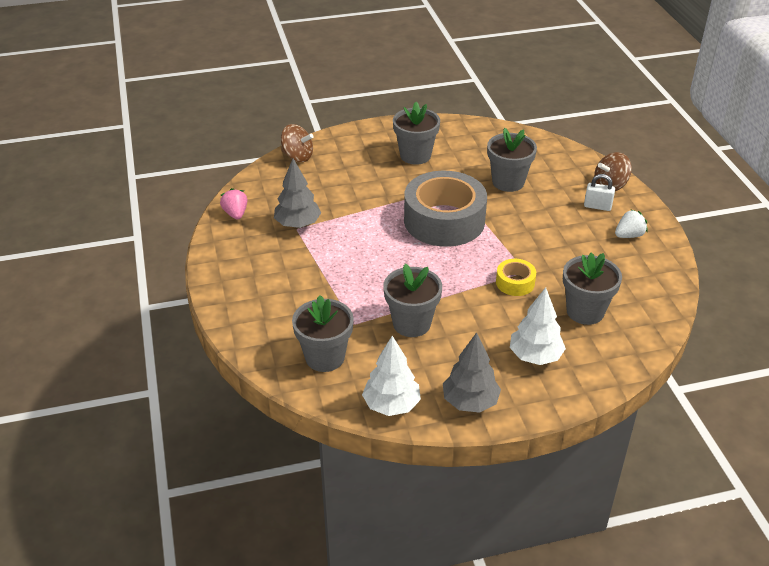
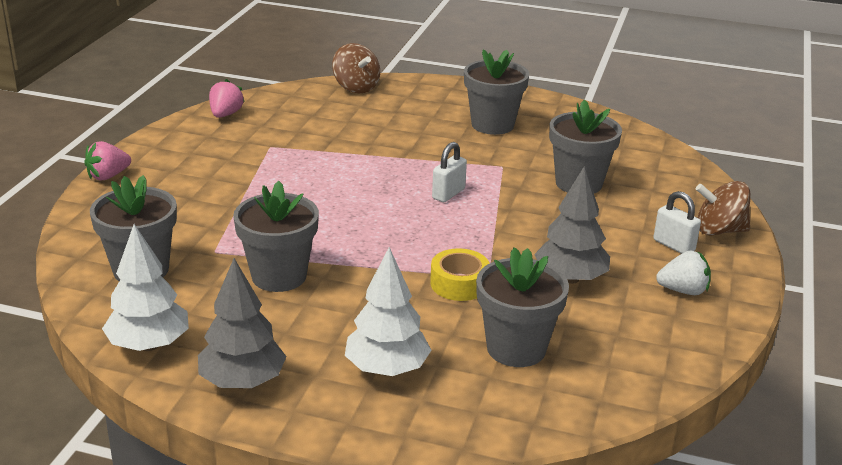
camera: 30 degrees right, 10 degrees down
(216, 297) = (108, 176): none -> pink strawberry
(298, 224) = (277, 143): grey tree -> grey tree (570, 278)
(444, 220) = (448, 194): grey tape -> white padlock

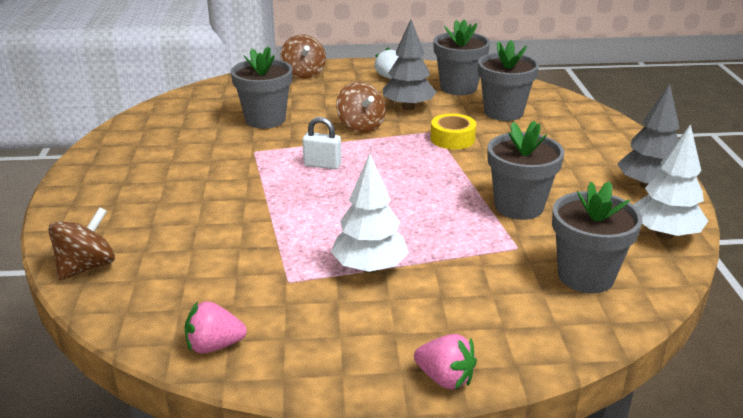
camera: 110 degrees left, 0 degrees up
(387, 369) = (571, 144): white tree -> white tree (369, 267)
(492, 125) = (165, 168): grey flower pot -> grey flower pot (458, 88)
(529, 234) = (361, 126): none -> brown spinning top
(673, 245) = (336, 84): white padlock -> none

